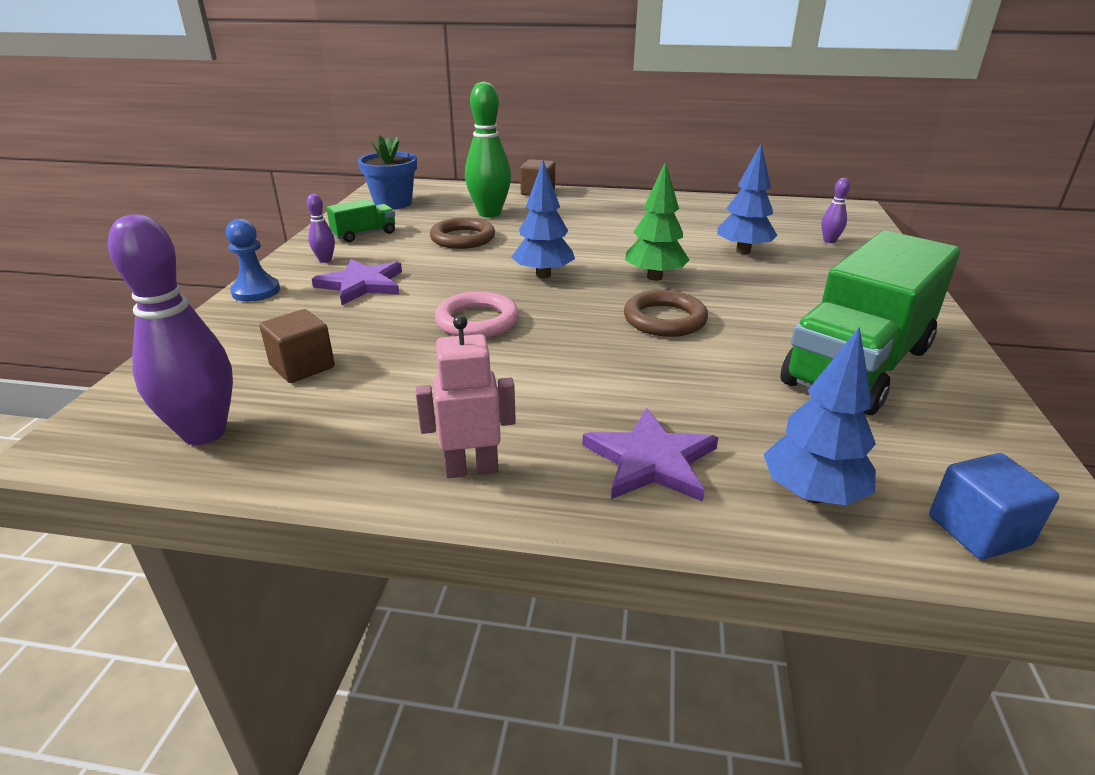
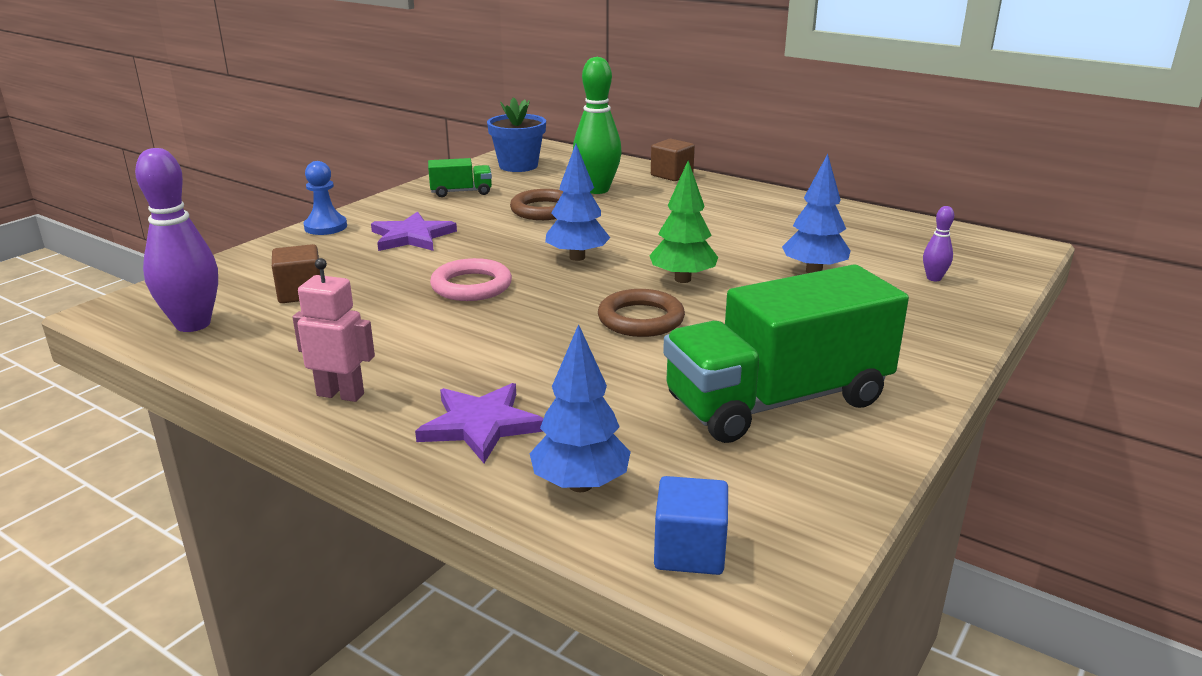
camera: 25 degrees right, 5 degrees down
(325, 260) = (405, 210): purple bowling pin -> none

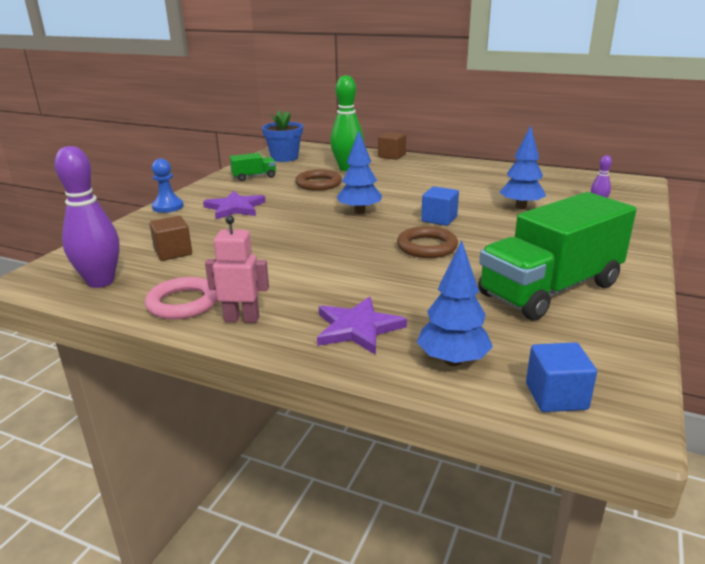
camera: 10 degrees left, 0 degrees up
(471, 286) = (296, 236): pink ring -> pink ring (183, 303)
(682, 279) = (439, 219): green tree -> blue cube

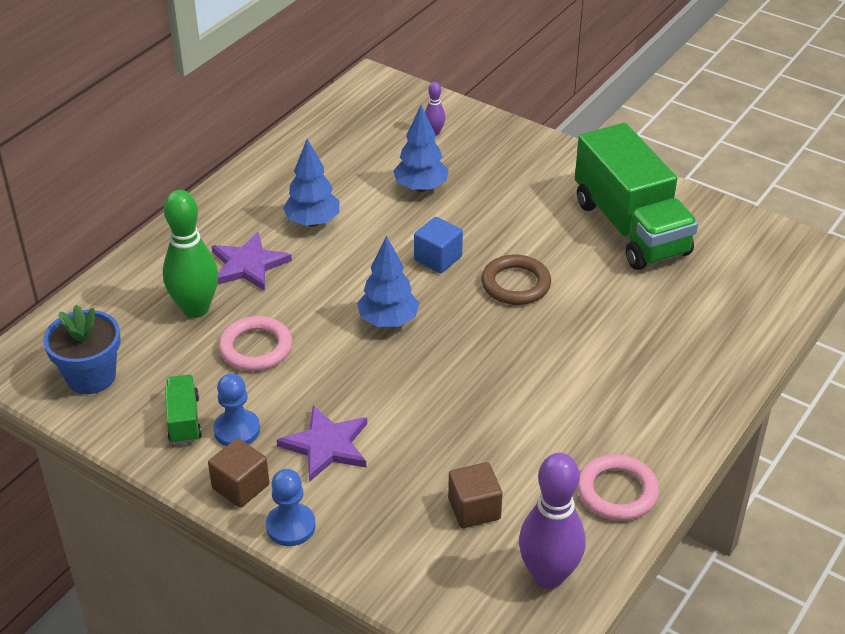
camera: 80 degrees left, 15 degrees up
(242, 319) = (658, 443): pink robot -> none
(247, 187) = (237, 430): none -> blue pawn
(318, 184) = (256, 348): brown ring -> pink ring
(358, 328) = (685, 362): purple star -> purple star (248, 265)
(391, 156) = (155, 252): brown cube -> brown cube (240, 486)
(453, 361) = (742, 314): blue tree -> blue tree (312, 222)
(556, 396) = (791, 274): blue cube -> none

